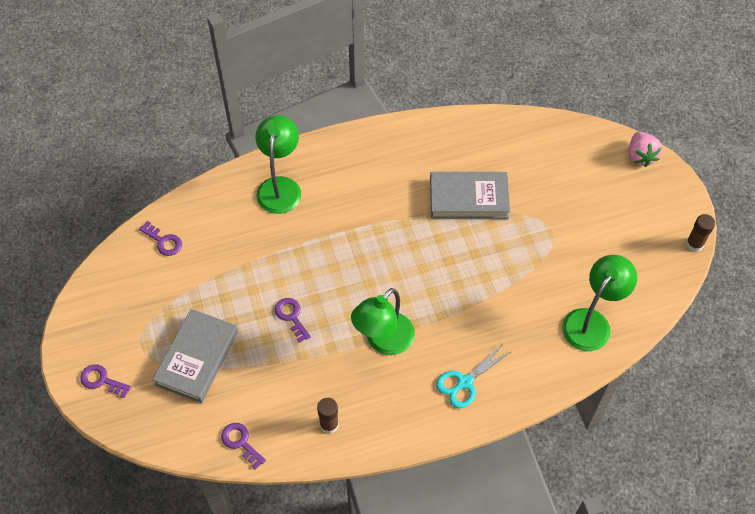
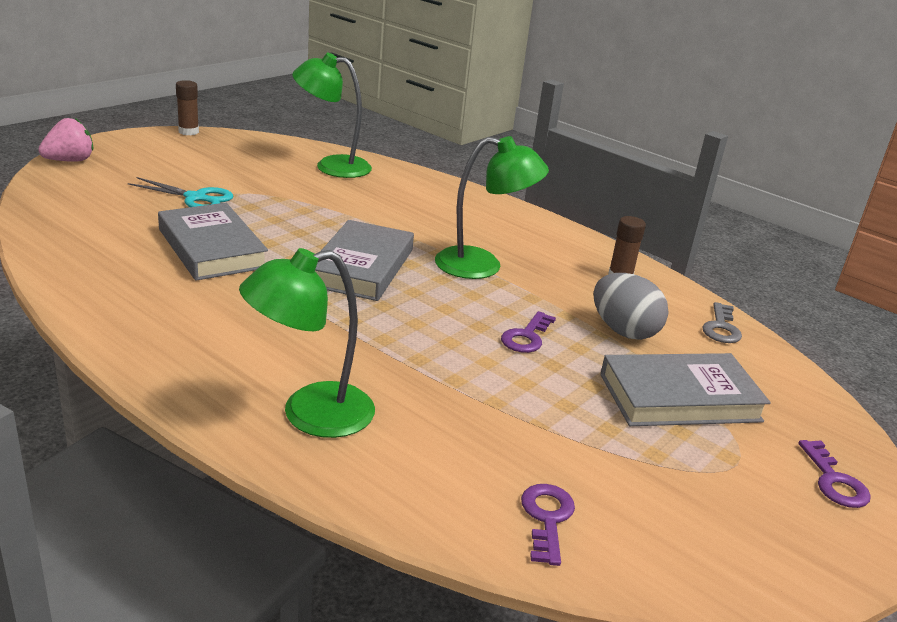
camera: 125 degrees left, 30 degrees down
(240, 442) = (721, 328): purple key -> grey key
(269, 376) = (623, 331): none -> grey egg
(411, 268) = (361, 267): none -> grey book
(464, 382) = (474, 214): turquoise scissors -> turquoise scissors (196, 198)

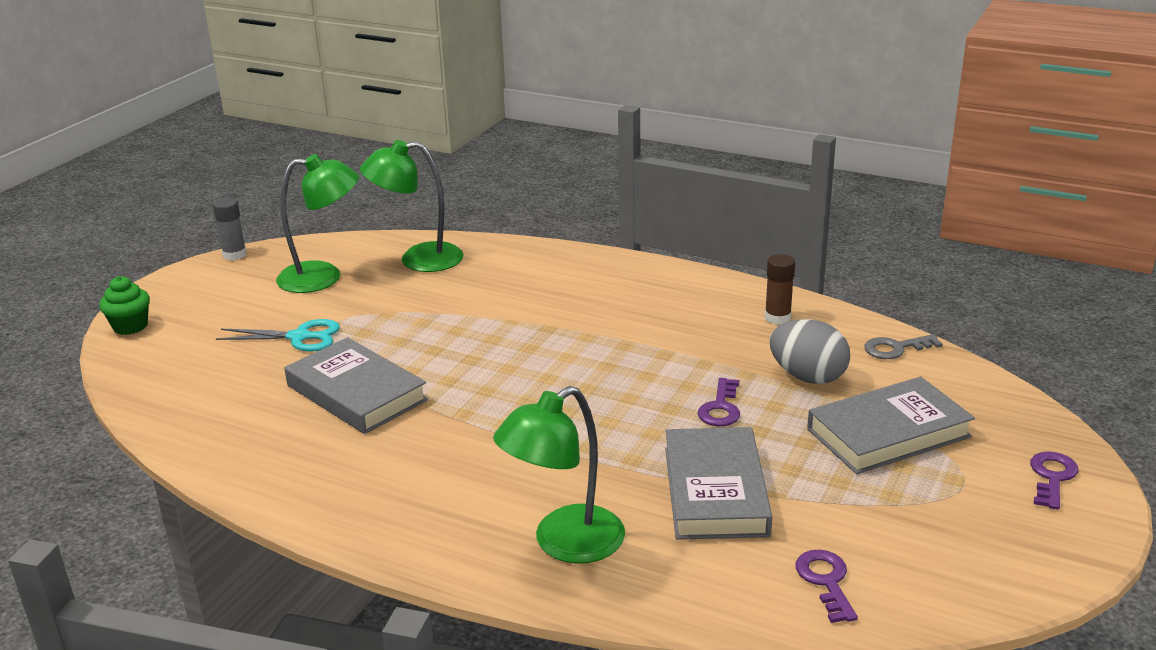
camera: 10 degrees left, 0 degrees up
(70, 161) = (130, 326): pink strawberry -> green cupcake
(188, 132) = (234, 255): brown glue stick -> grey glue stick
(361, 267) = (521, 374): grey book -> grey book (715, 491)
(482, 266) = (638, 340): green lamp -> green lamp (323, 277)
(721, 328) = (895, 348): grey key -> grey key turned 75 degrees clockwise
(834, 481) = (1052, 477): purple key -> purple key turned 135 degrees counterclockwise

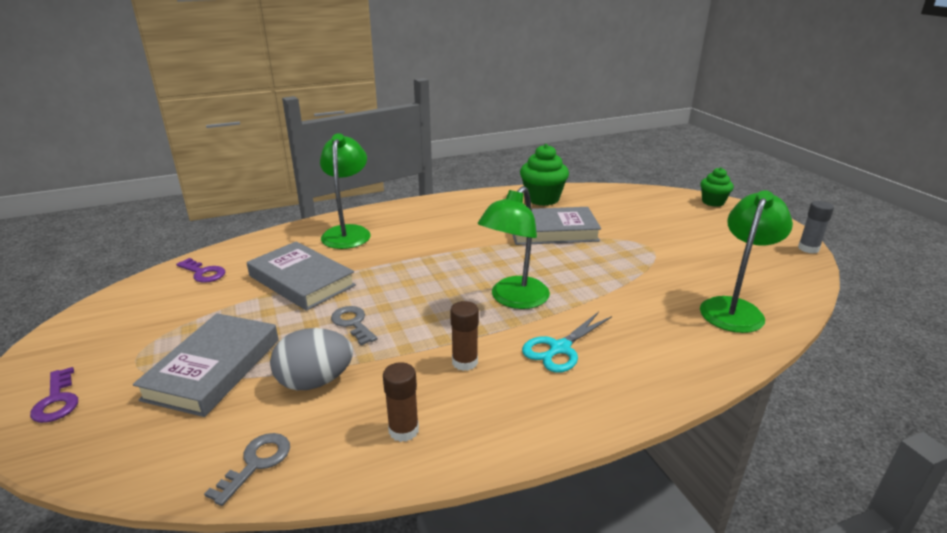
camera: 130 degrees right, 0 degrees up
(243, 444) = (542, 199): none -> green cupcake
(299, 337) = (643, 235): turquoise scissors -> turquoise scissors (559, 348)
(323, 277) = (734, 265): green lamp -> green lamp (514, 299)
(675, 331) = (465, 362): none -> brown glue stick
(720, 408) = (353, 323): purple key -> grey key

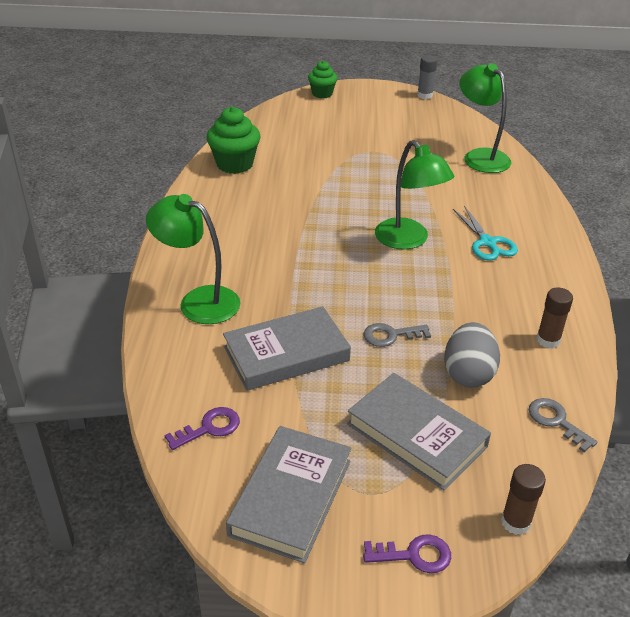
camera: 65 degrees left, 10 degrees up
(465, 362) = (481, 290): brown glue stick -> brown glue stick (515, 522)
(552, 231) = (307, 183): grey book -> grey book (291, 497)

